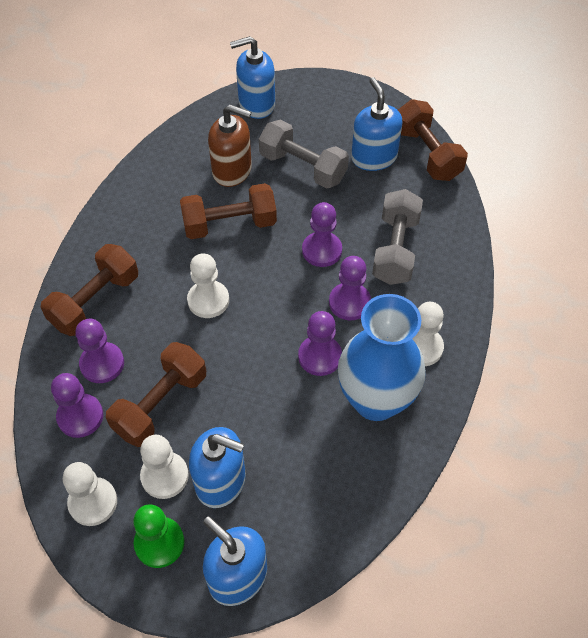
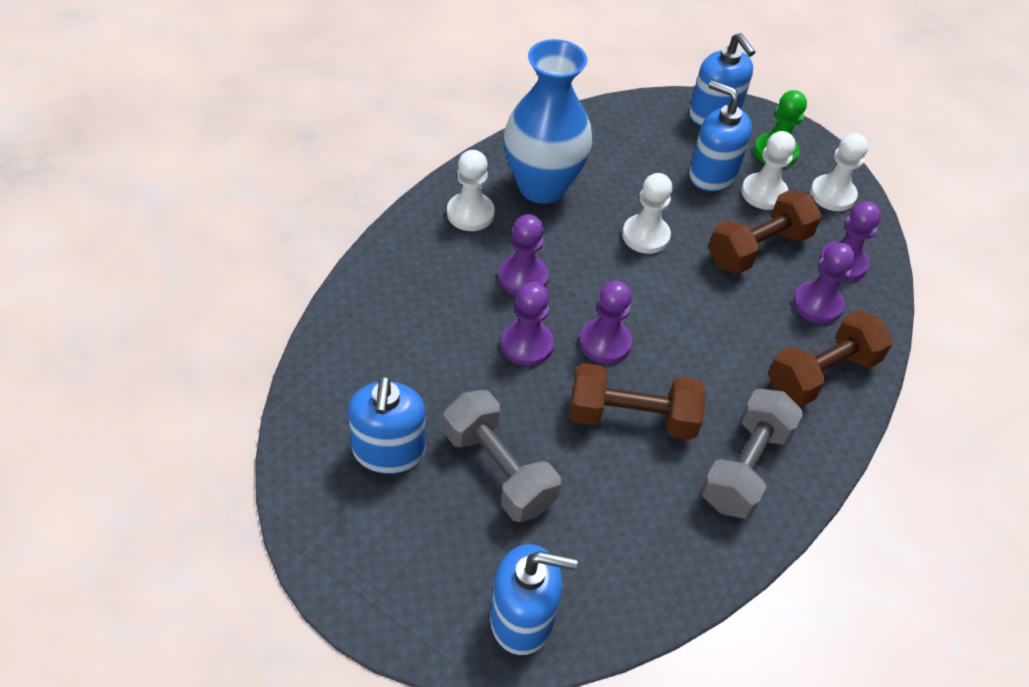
camera: 165 degrees left, 5 degrees down
(208, 300) = (685, 331): white pawn -> white pawn (645, 236)
(232, 170) = (603, 500): brown soap dispenser -> none
(320, 356) = (580, 238): purple pawn -> purple pawn (605, 343)
(395, 249) = (437, 316): grey dumbbell -> grey dumbbell (745, 467)
(427, 154) = (310, 430): brown dumbbell -> none

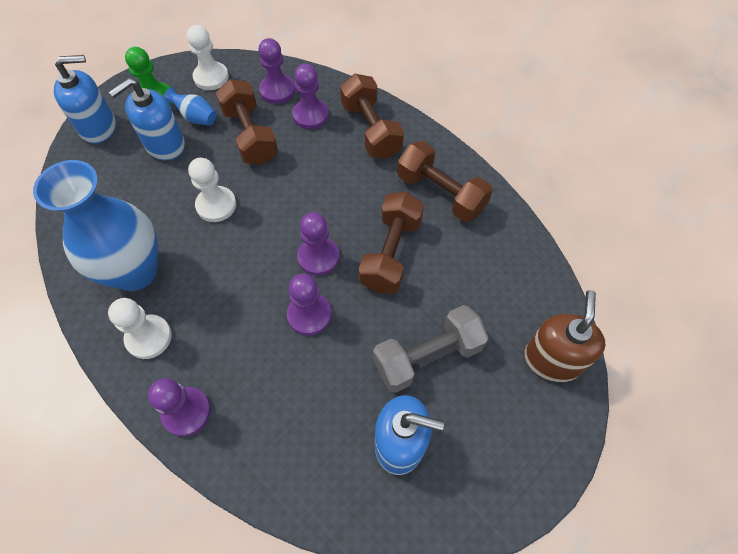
camera: 75 degrees left, 10 degrees up
(522, 618) = (552, 359): blue soap dispenser -> brown soap dispenser
(523, 278) = (237, 305): purple pawn -> purple pawn (186, 412)
(745, 467) = (440, 193): grey dumbbell -> brown dumbbell
(763, 193) = (196, 117): white pawn -> blue vase

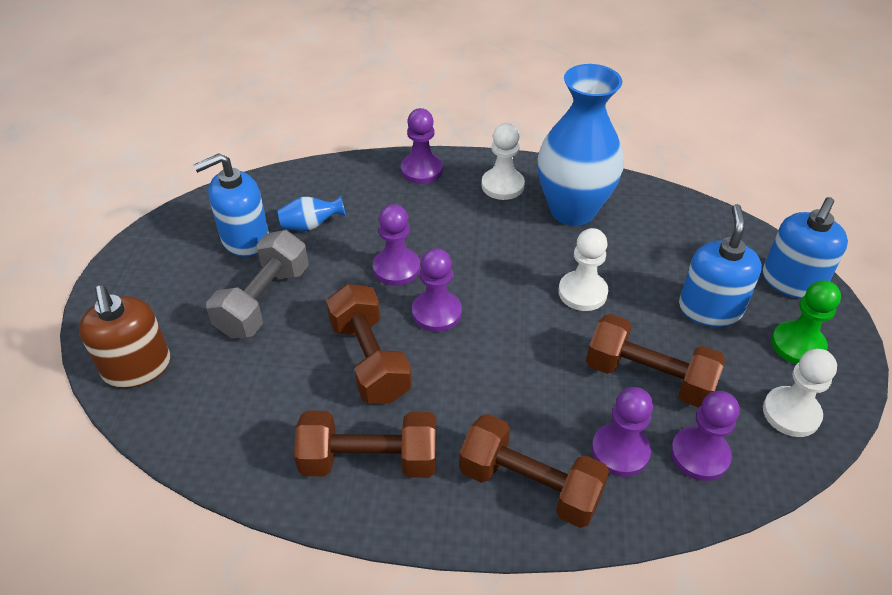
camera: 140 degrees right, 15 degrees down
(196, 117) = (728, 355): blue vase -> blue vase (311, 225)

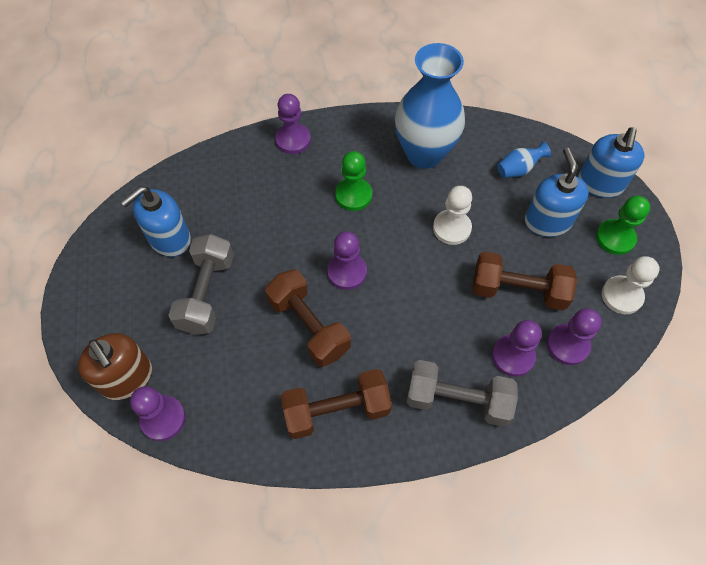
camera: 15 degrees left, 15 degrees up
(311, 225) = (220, 214): blue vase -> blue vase (518, 169)
(396, 268) = (303, 239): purple pawn -> purple pawn (163, 418)
(472, 236) = (353, 195): none -> green pawn
(502, 185) = (363, 141): white pawn -> none
(530, 485) = (457, 400): brown dumbbell -> grey dumbbell

